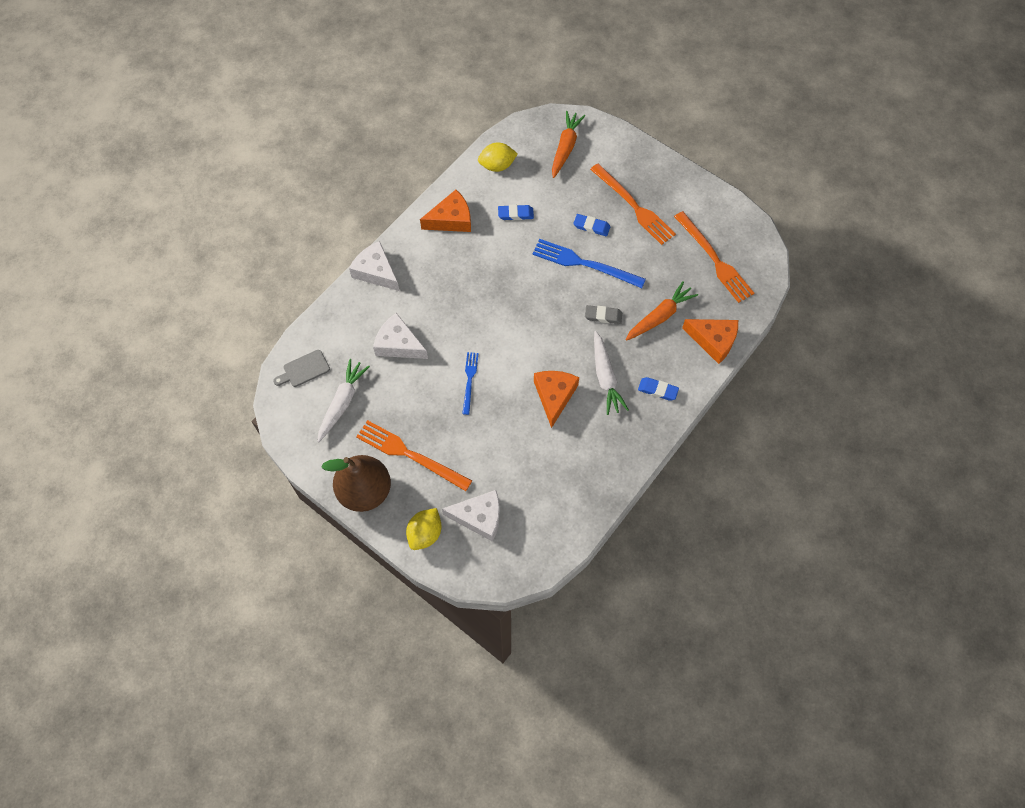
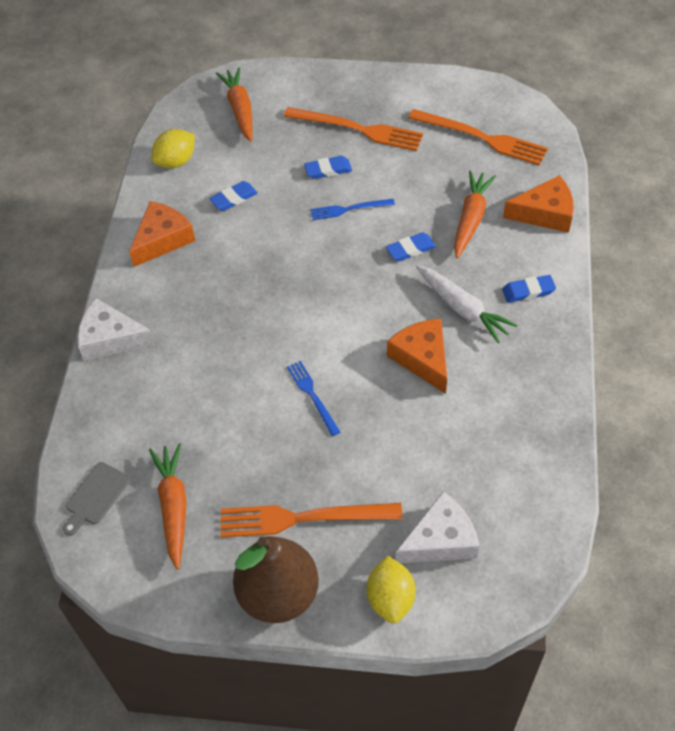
camera: 30 degrees left, 10 degrees down
(342, 402) = (173, 507): white carrot -> orange carrot
(398, 344) = (197, 402): white cheese -> none
(584, 264) = (349, 209): blue fork -> blue fork, size x0.56
(603, 316) = (410, 249): grey eraser -> blue eraser

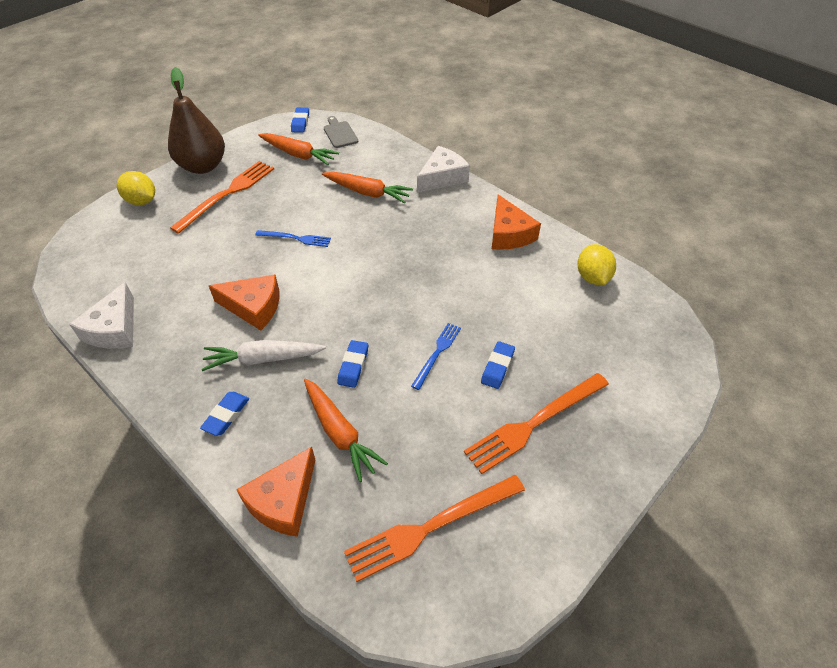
camera: 125 degrees right, 5 degrees down
(234, 198) = (517, 290): blue eraser -> blue eraser (300, 122)
(240, 109) = (633, 350): orange carrot -> orange carrot (367, 192)
(440, 540) = (138, 238): white cheese -> white cheese (114, 329)

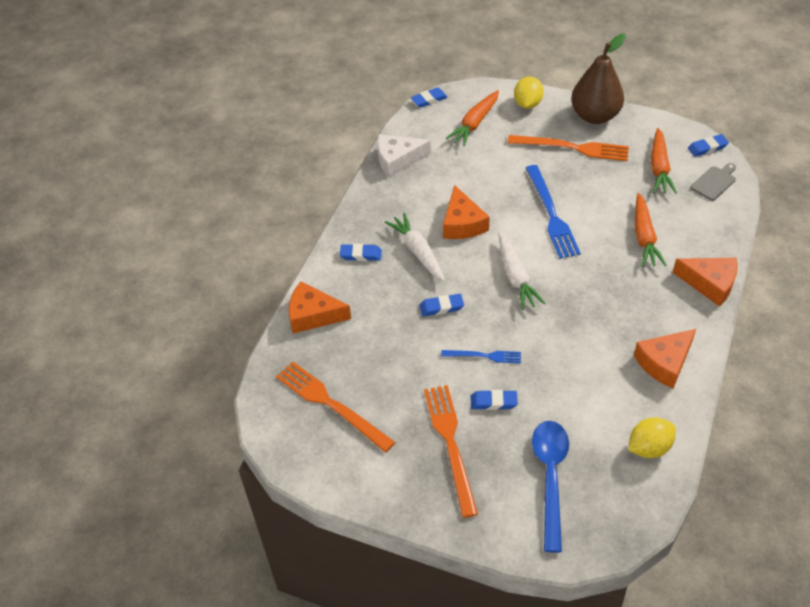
camera: 70 degrees right, 0 degrees up
(54, 270) = (429, 100): none -> blue eraser
(296, 238) = (551, 214): blue fork -> blue fork, size x1.78
(340, 433) = (379, 323): orange carrot -> orange carrot (475, 123)
(353, 292) = (515, 277): none -> white carrot
(442, 177) = (710, 283): white cheese -> orange cheese
(534, 423) = (450, 444): orange fork -> orange fork turned 45 degrees clockwise
(602, 356) = (550, 477): none -> blue spoon

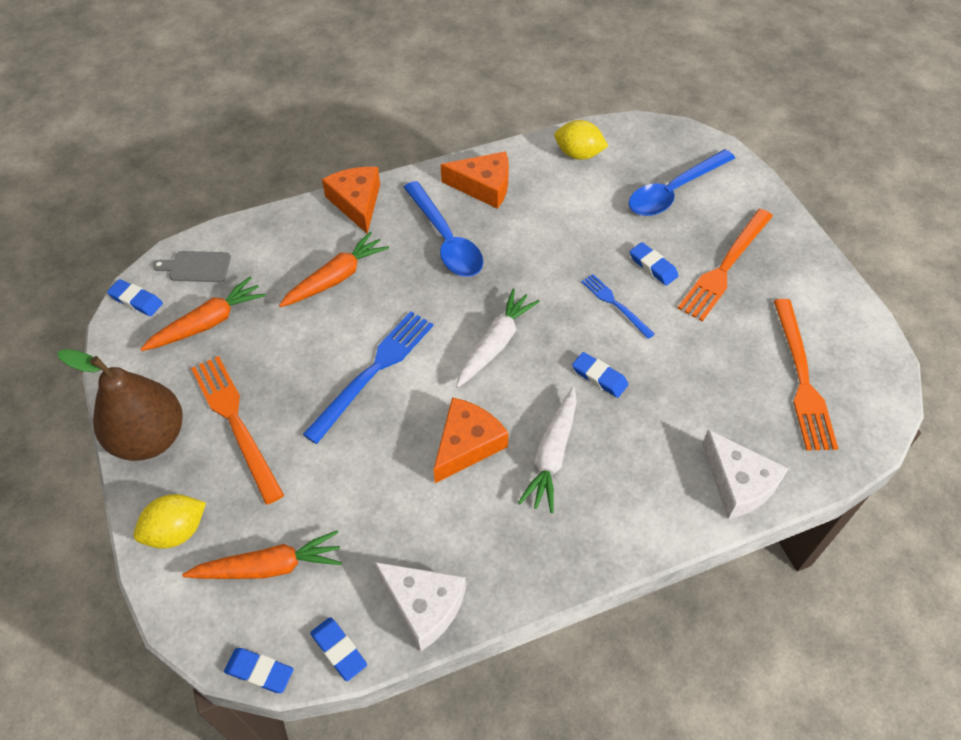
camera: 135 degrees left, 5 degrees up
(313, 315) = (738, 483): orange cheese -> white cheese
(361, 255) = (615, 509): blue eraser -> blue eraser (339, 650)
(628, 308) = (446, 240): none -> blue spoon

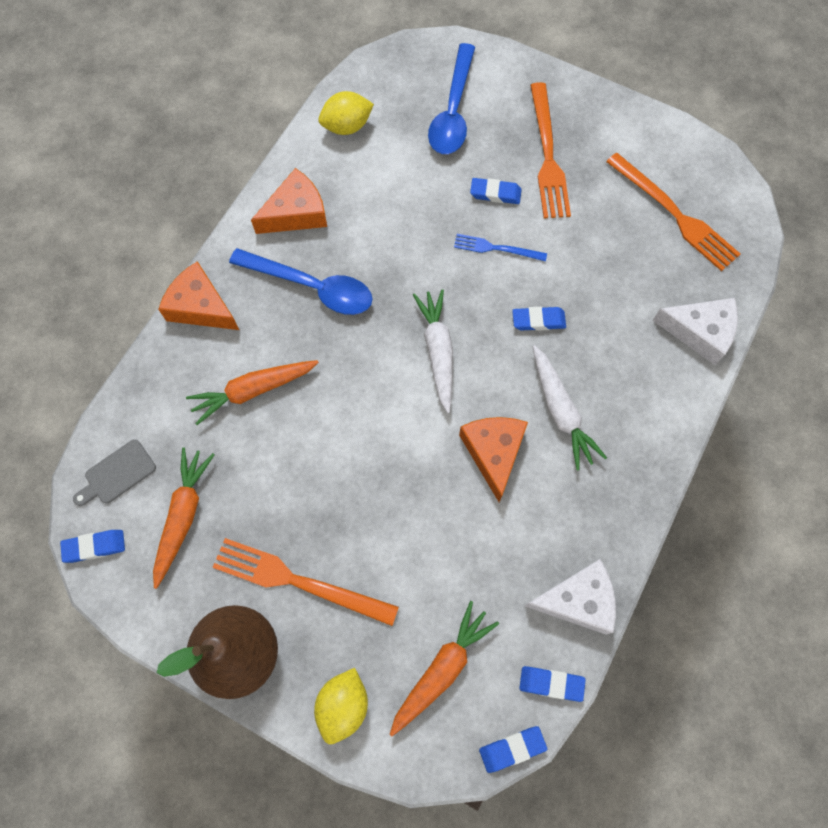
camera: 40 degrees left, 15 degrees up
(336, 278) = (253, 391): orange carrot -> orange carrot turned 120 degrees counterclockwise
(373, 371) = (366, 449): blue fork -> none

